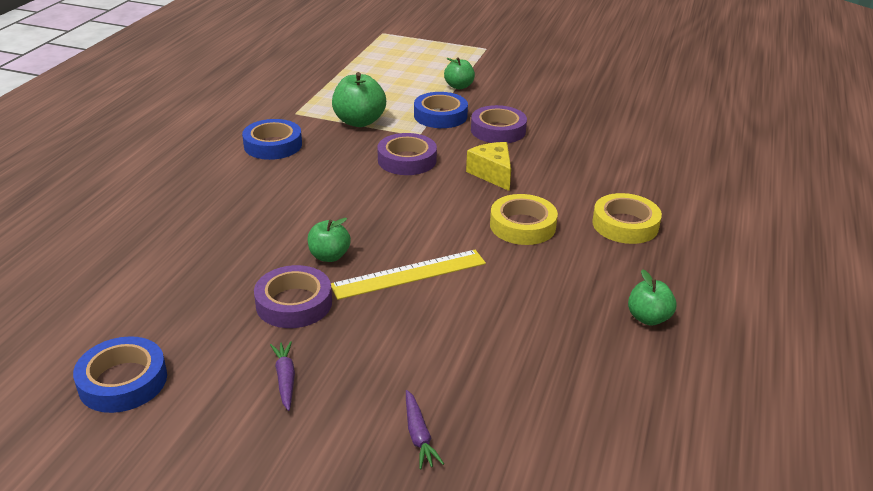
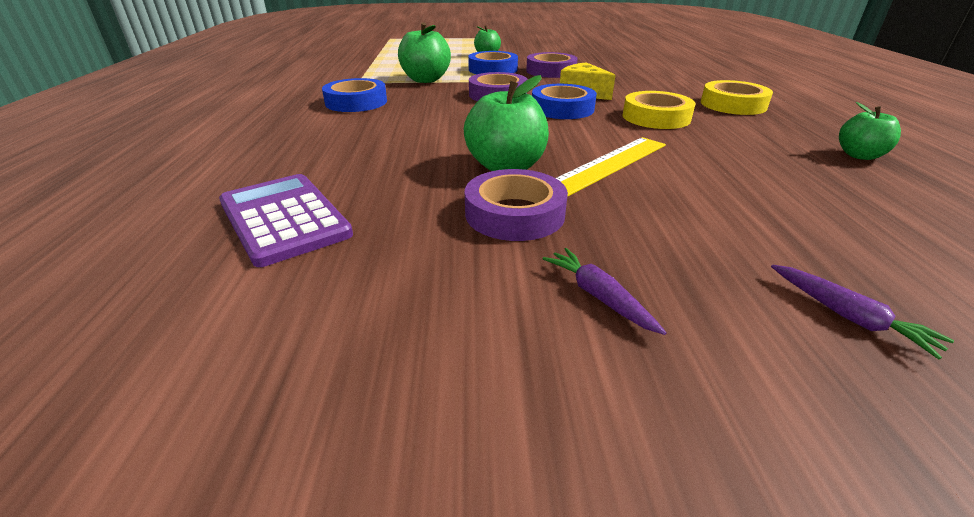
camera: 20 degrees left, 0 degrees up
(123, 381) = (352, 370): blue tape -> blue tape (562, 108)
(145, 268) = (284, 218): none -> purple calculator
(329, 256) = (506, 167): green apple -> green apple, size x1.61

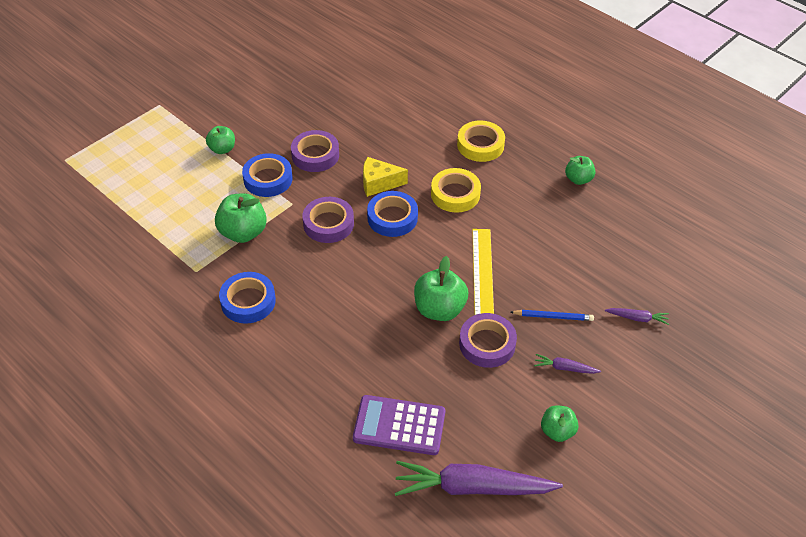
camera: 45 degrees left, 15 degrees up
(209, 334) = (472, 487): none -> purple carrot
(456, 366) = (557, 431): none -> green apple
(658, 237) = (553, 316): none -> blue pencil

